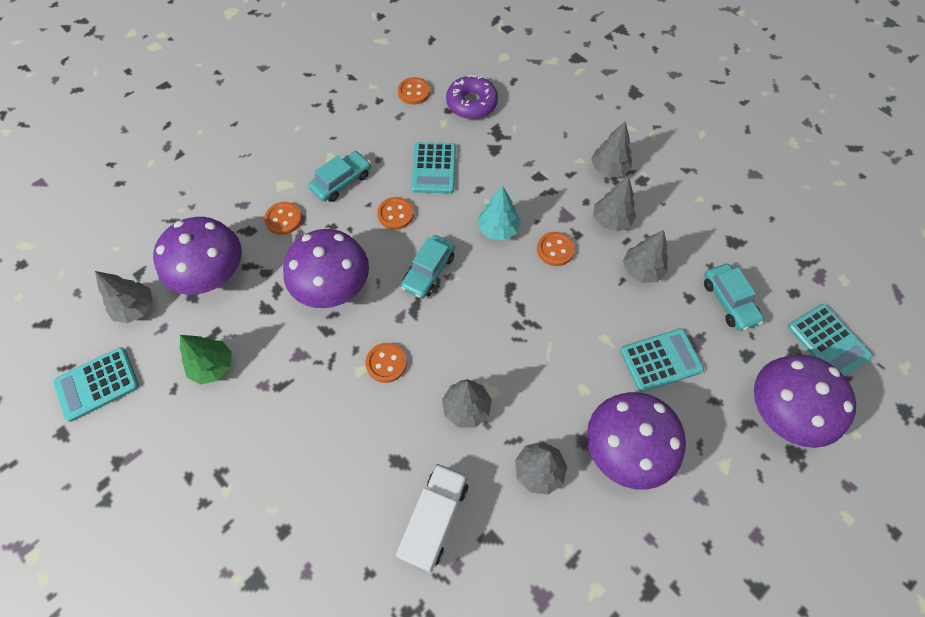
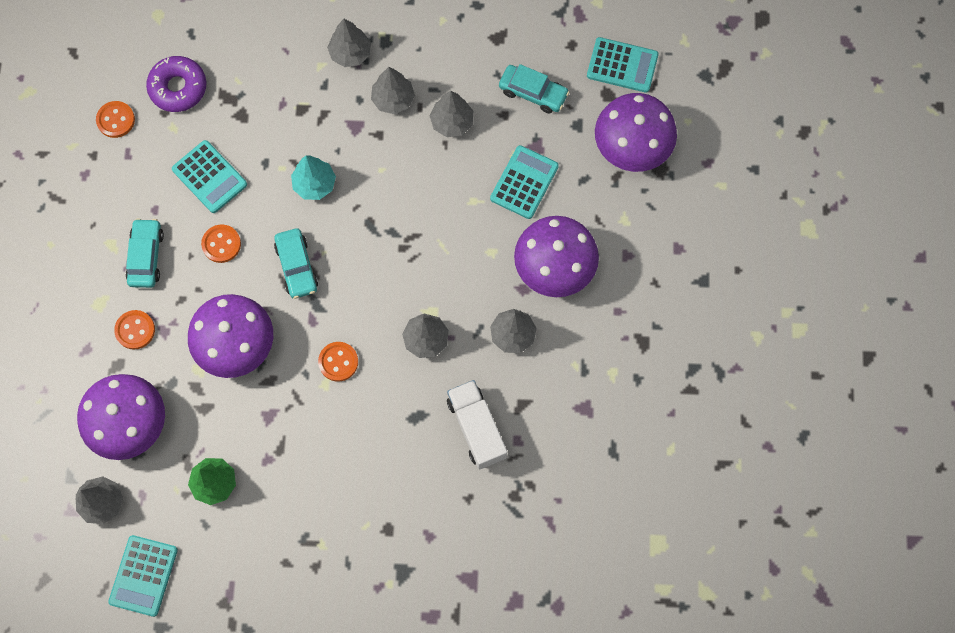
camera: 45 degrees left, 10 degrees up
(555, 250) = (374, 162): orange button -> none

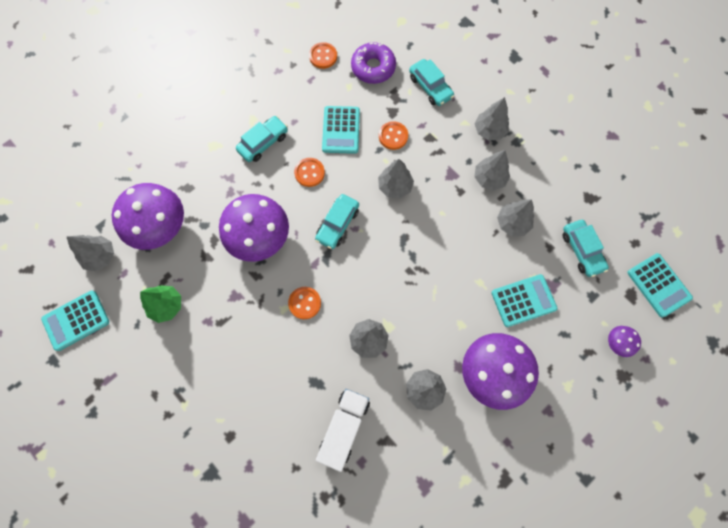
camera: 45 degrees right, 0 degrees up
(135, 330) = (216, 177): orange button -> orange button (393, 136)
(253, 59) = (430, 87): none -> turquoise car
(314, 184) = (395, 186): turquoise tree -> grey tree
(632, 146) = (617, 342): purple mushroom -> purple mushroom, size x0.44

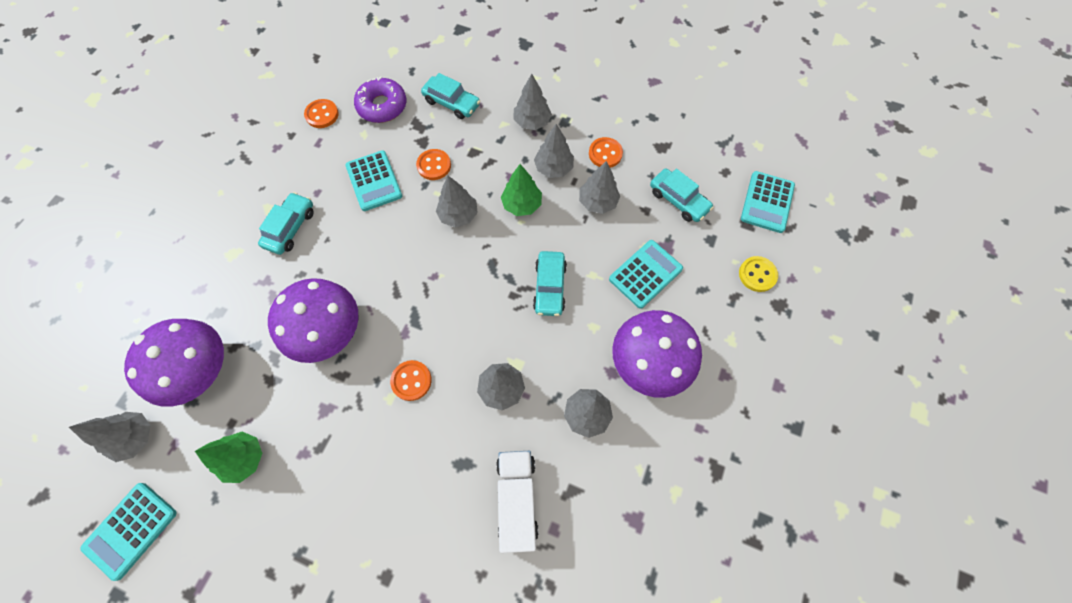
camera: 25 degrees left, 5 degrees down
(309, 173) = (357, 239): orange button -> orange button (605, 153)
(337, 224) = (412, 280): turquoise car -> turquoise car (549, 287)
(449, 199) = (522, 204): none -> green tree
(617, 342) = (757, 274): purple mushroom -> yellow button
(658, 285) = (767, 202): turquoise calculator -> turquoise calculator turned 75 degrees clockwise

